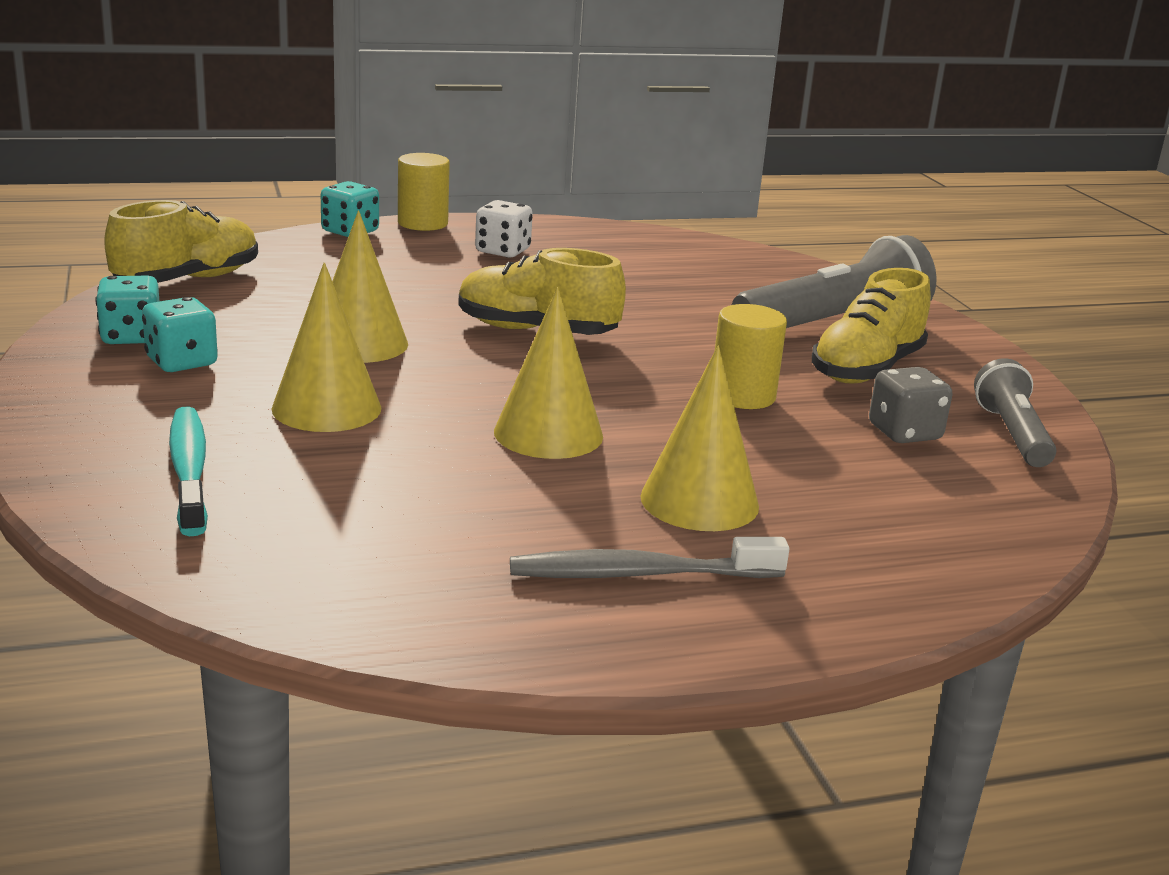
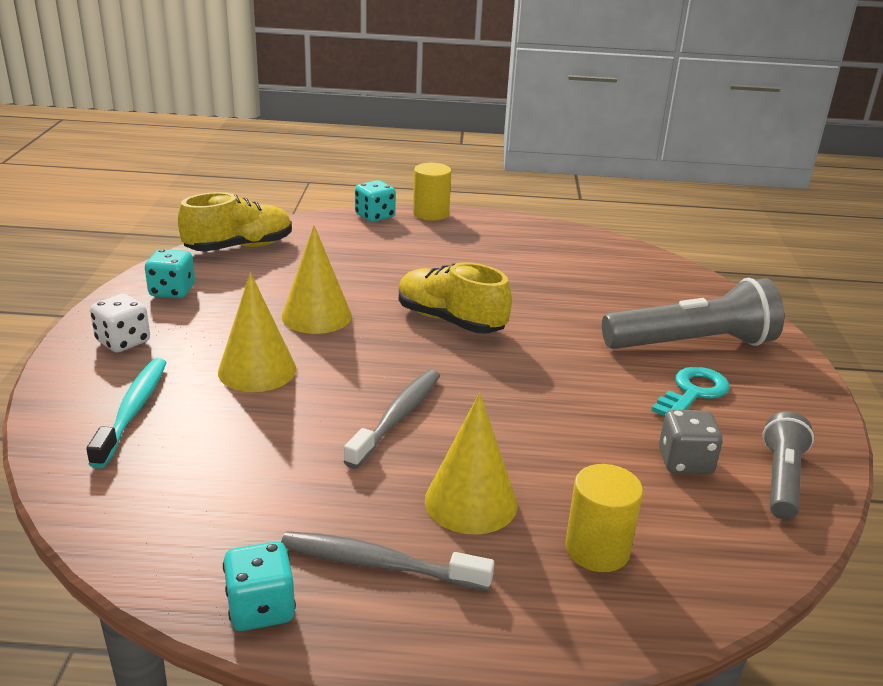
camera: 20 degrees right, 5 degrees up
(181, 362) = (189, 317): turquoise dice -> turquoise dice (261, 608)
(502, 251) = (473, 244): white dice -> white dice (123, 342)
(548, 433) = (397, 417): yellow cone -> grey toothbrush
(742, 396) = (571, 404): yellow cylinder -> yellow cylinder (597, 549)
(866, 369) = (692, 392): yellow shoe -> turquoise key

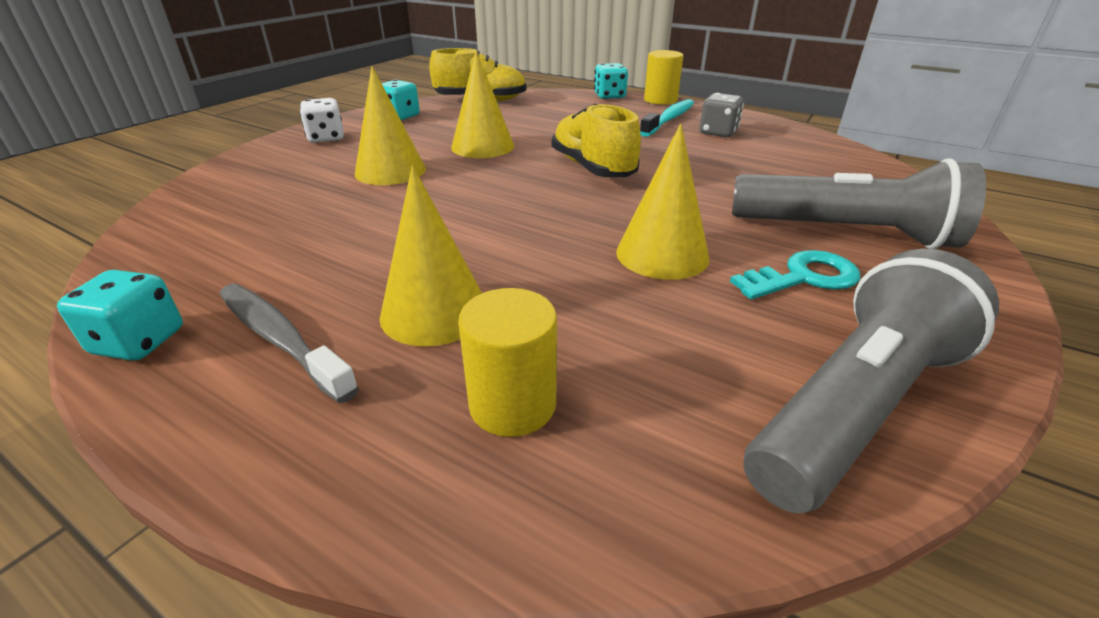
camera: 30 degrees right, 5 degrees up
(133, 410) = (271, 177): turquoise toothbrush -> turquoise toothbrush (669, 119)
(397, 417) = (456, 226): grey toothbrush -> none
(586, 399) = (662, 254): none -> yellow cone
(685, 462) = (725, 345): grey dice -> grey dice (718, 132)
(781, 479) = (855, 406): grey flashlight -> grey flashlight, size x1.71

